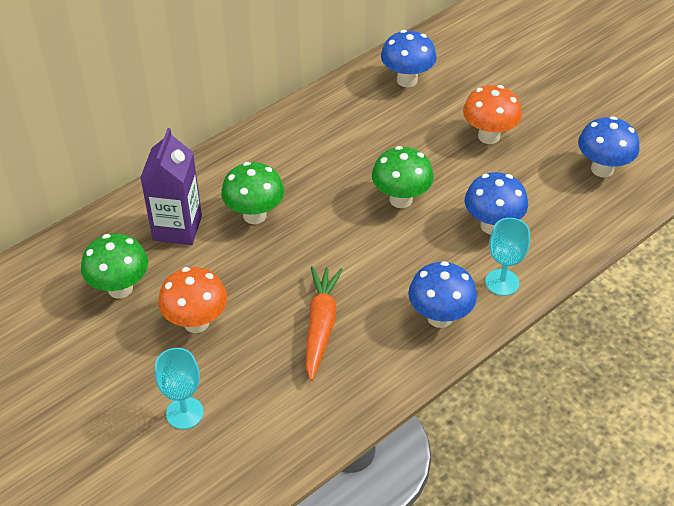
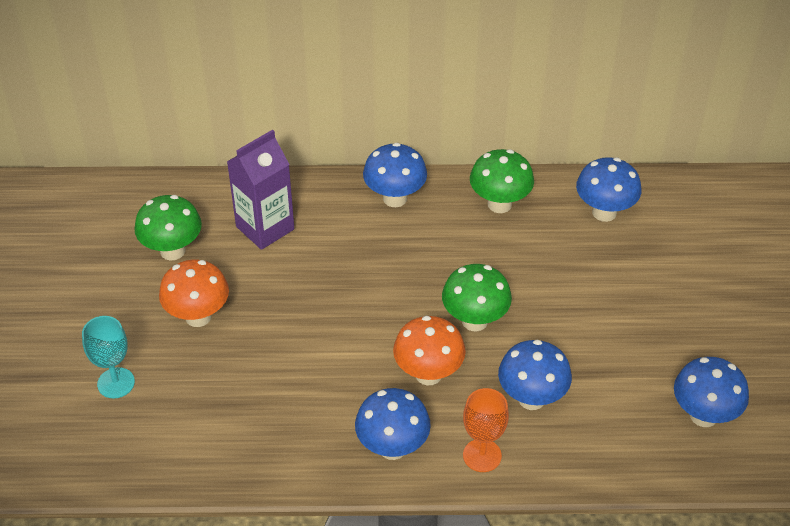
camera: 40 degrees right, 0 degrees up
(253, 151) = (395, 198): none -> blue mushroom
(254, 215) = (336, 256): green mushroom -> green mushroom (499, 204)
(320, 326) = (288, 386): orange carrot -> none
(488, 136) = (624, 313): orange mushroom -> orange mushroom (428, 374)
(502, 282) = (482, 455): turquoise goblet -> orange goblet

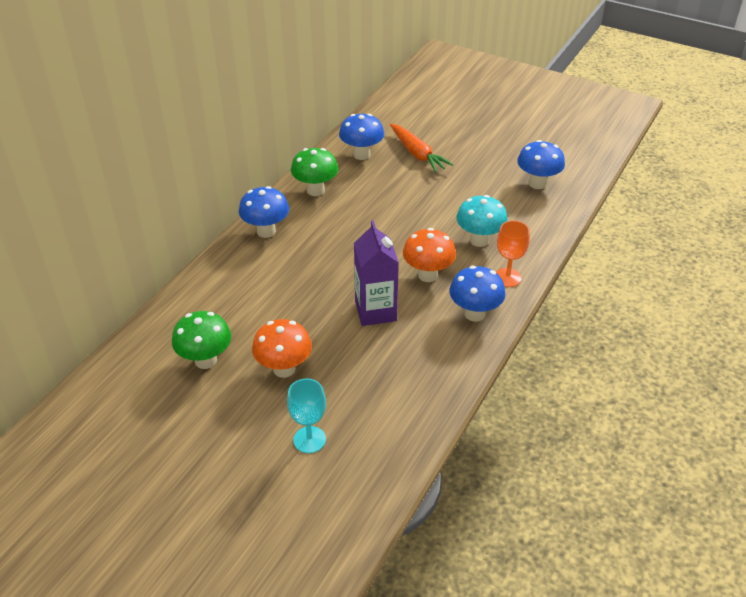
camera: 60 degrees left, 5 degrees down
(265, 228) = (231, 302): purple carton -> purple carton (375, 311)
(474, 321) = (401, 238): green mushroom -> none
(531, 398) = (479, 240): blue mushroom -> turquoise mushroom
(654, 264) = (417, 154): none -> orange carrot

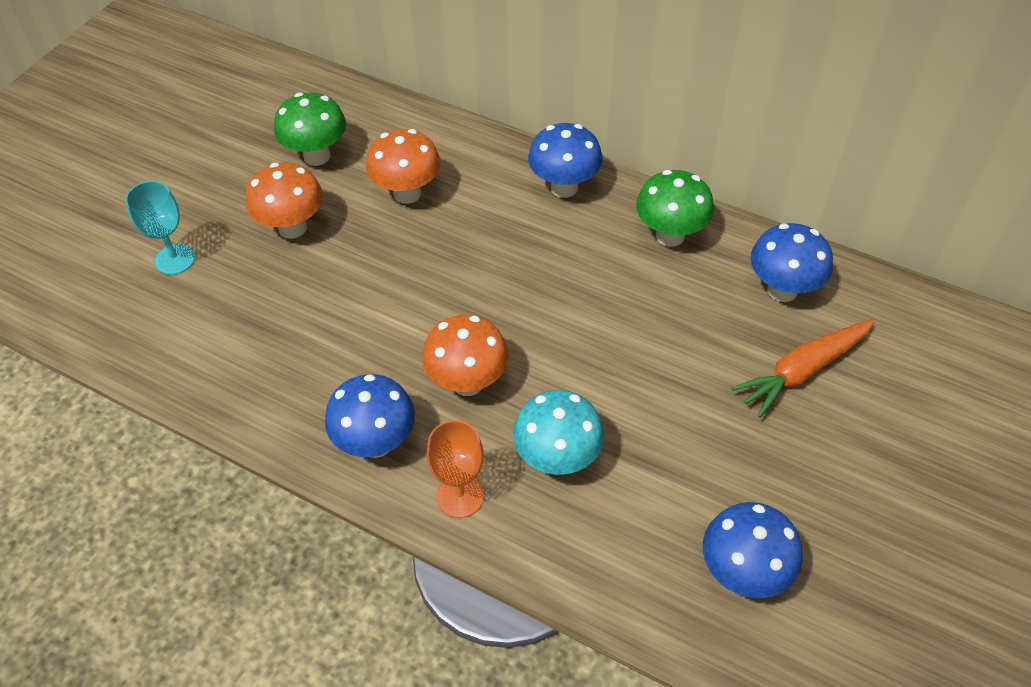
camera: 90 degrees right, 10 degrees up
(258, 307) = (407, 193): none -> orange mushroom
(375, 311) = (390, 318): purple carton -> none

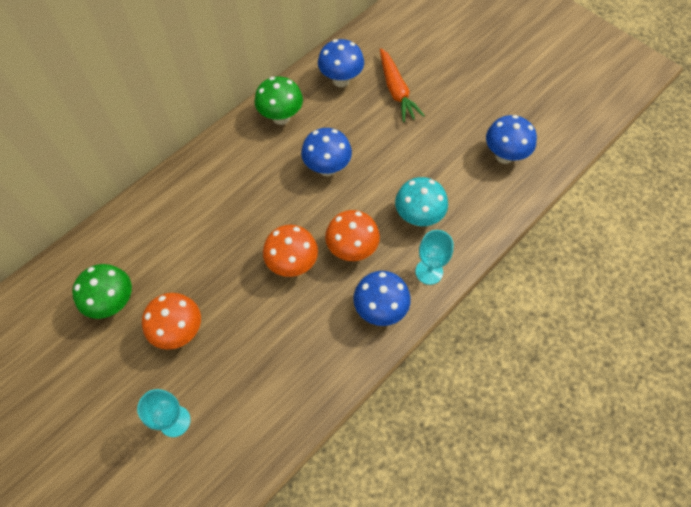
camera: 75 degrees left, 10 degrees up
(407, 193) = (180, 250): orange mushroom -> orange mushroom (292, 264)
(460, 496) = (429, 272): orange goblet -> turquoise goblet
(564, 187) = (218, 159): blue mushroom -> blue mushroom (327, 168)

